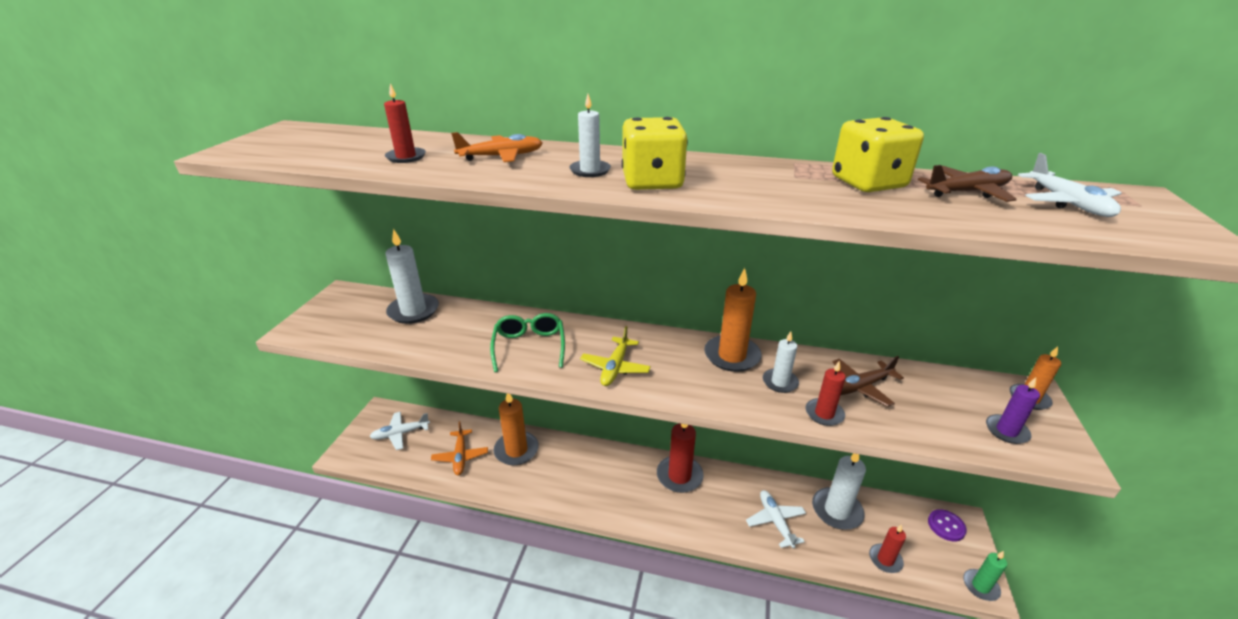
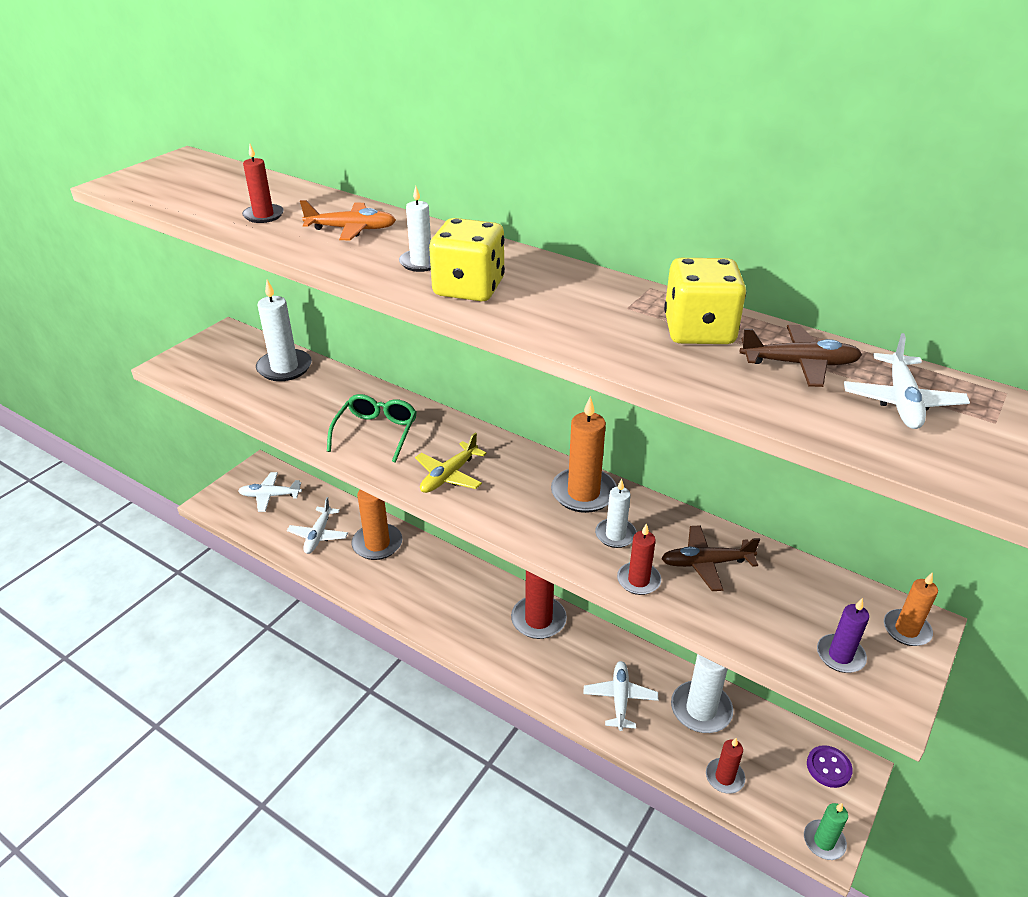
camera: 20 degrees right, 5 degrees up
(460, 456) = (318, 535): orange plane -> white plane

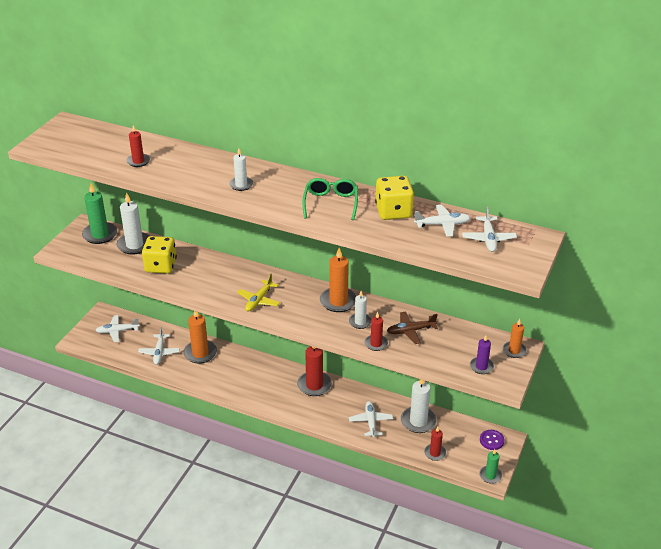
camera: 10 degrees left, 0 degrees up
(240, 348) = (100, 235): none -> green candle
(351, 229) = (194, 166): orange plane -> none
(376, 432) = (207, 280): green glasses -> green glasses (331, 203)
(469, 288) = (272, 198): yellow dice -> yellow dice (161, 266)
(799, 364) = (442, 225): brown plane -> white plane

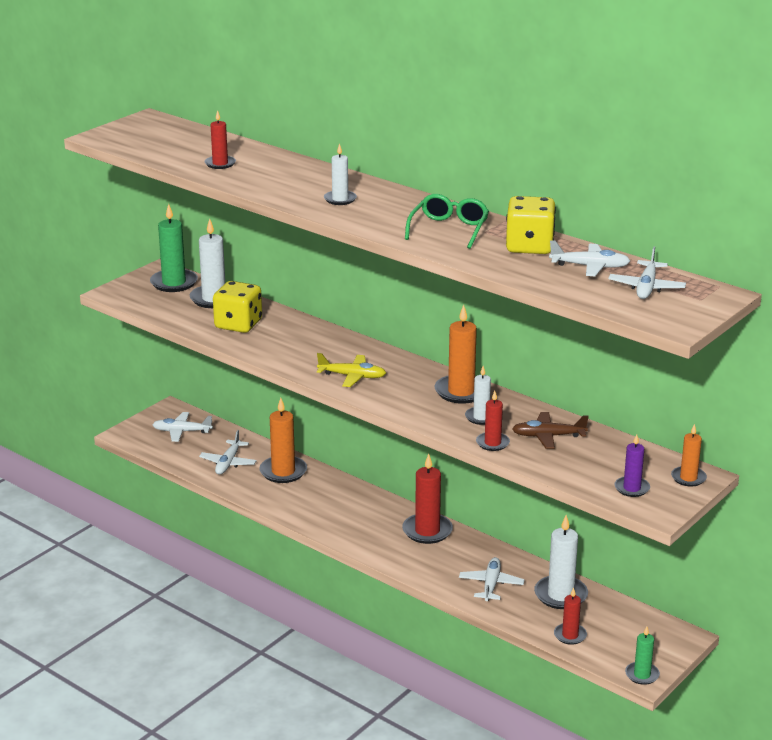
camera: 15 degrees right, 10 degrees down
(259, 300) = (352, 376): yellow plane -> yellow plane turned 120 degrees counterclockwise
(491, 440) = (661, 634): purple button -> none

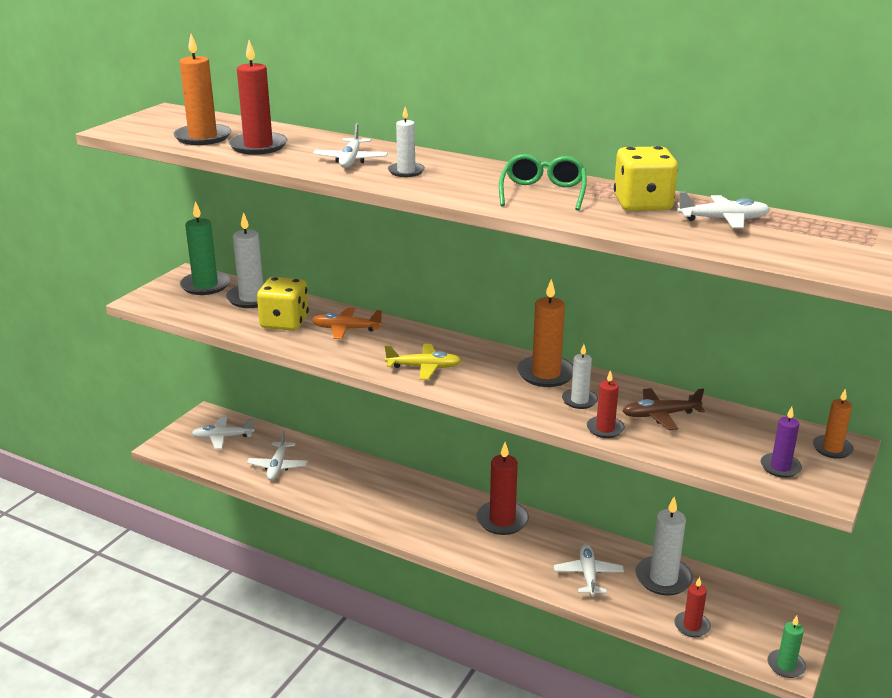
camera: 10 degrees left, 0 degrees up
(220, 164) = (258, 146): red candle -> red candle, size x1.68
(283, 472) = (336, 470): orange candle -> orange candle (203, 137)
(292, 335) = (346, 329): none -> orange plane
(646, 287) = (802, 237): white plane -> white plane (351, 160)

